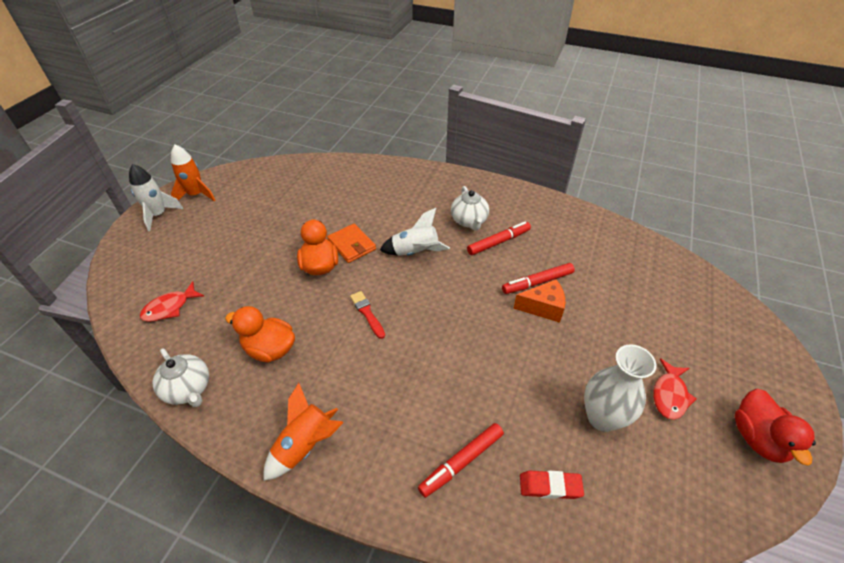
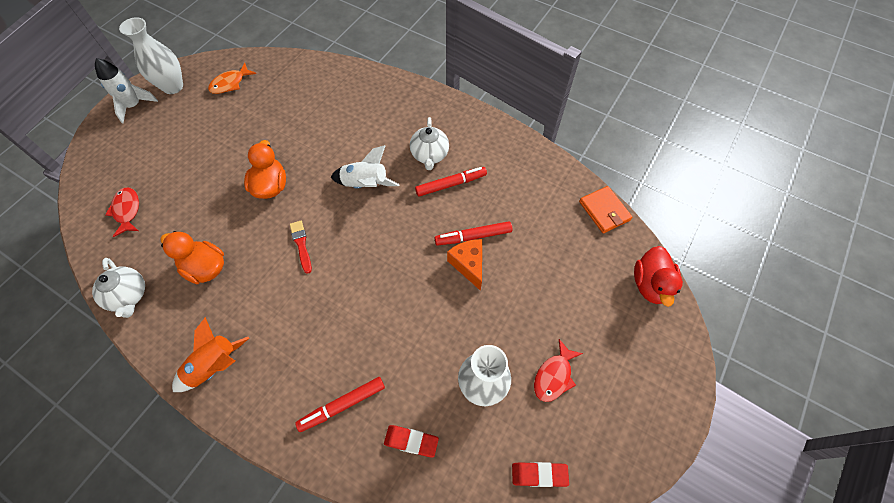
camera: 10 degrees right, 15 degrees up
(170, 307) = (127, 211): red fish -> red fish turned 105 degrees clockwise
(196, 195) = (173, 86): orange rocket -> white vase
(254, 186) = (230, 83): none -> orange fish
(351, 245) = (307, 166): orange wallet -> orange wallet (604, 211)
(543, 307) = (468, 265): orange cheese -> orange cheese turned 120 degrees counterclockwise
(699, 496) = (539, 474): none -> red eraser
(757, 438) = (618, 432): red duck -> red duck (650, 285)

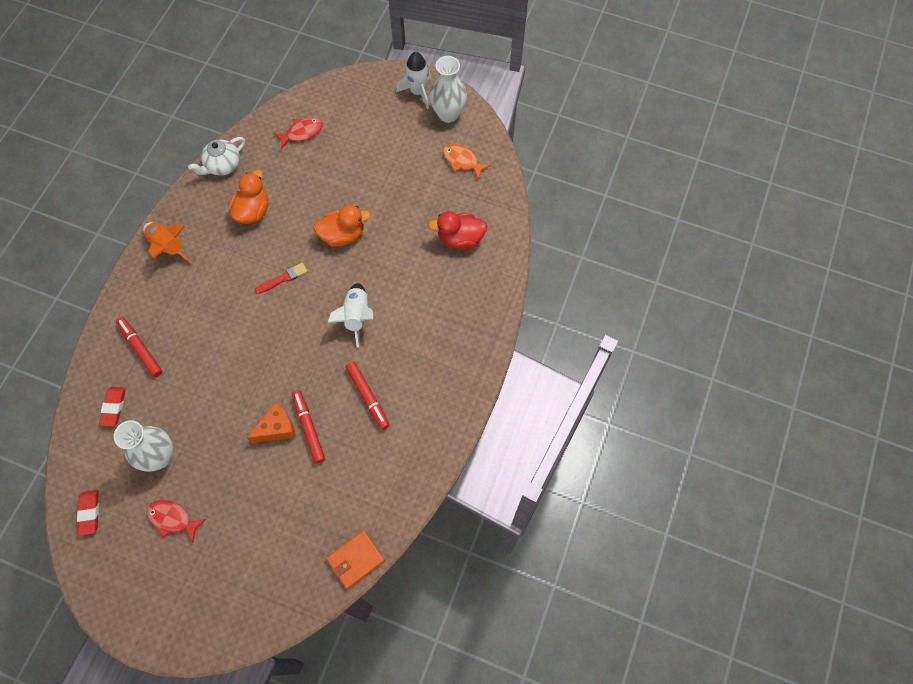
camera: 80 degrees right, 5 degrees up
(429, 155) = (402, 369): white teapot -> none
(650, 285) = (271, 611): red duck -> red duck (460, 239)

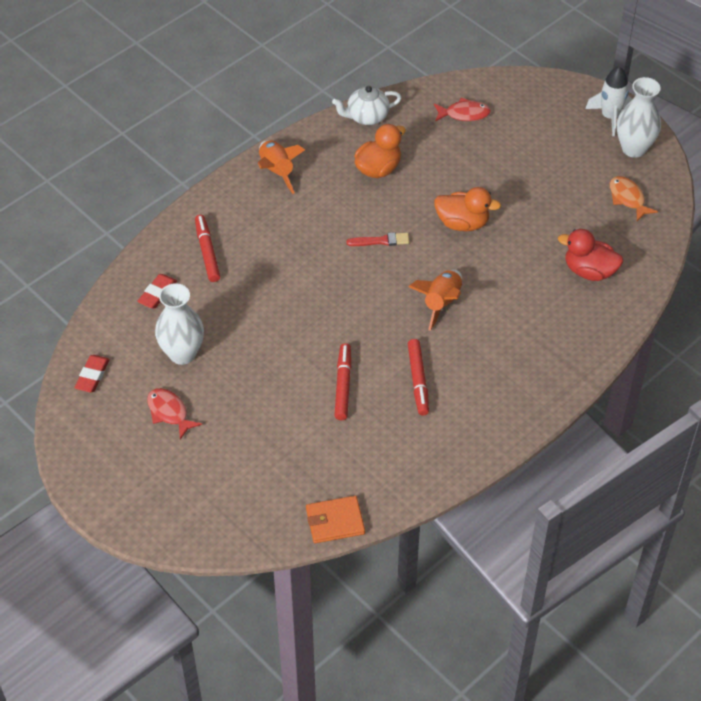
camera: 25 degrees right, 15 degrees down
(277, 428) = (310, 373): orange cheese -> none
(356, 316) = (441, 303): white rocket -> orange rocket

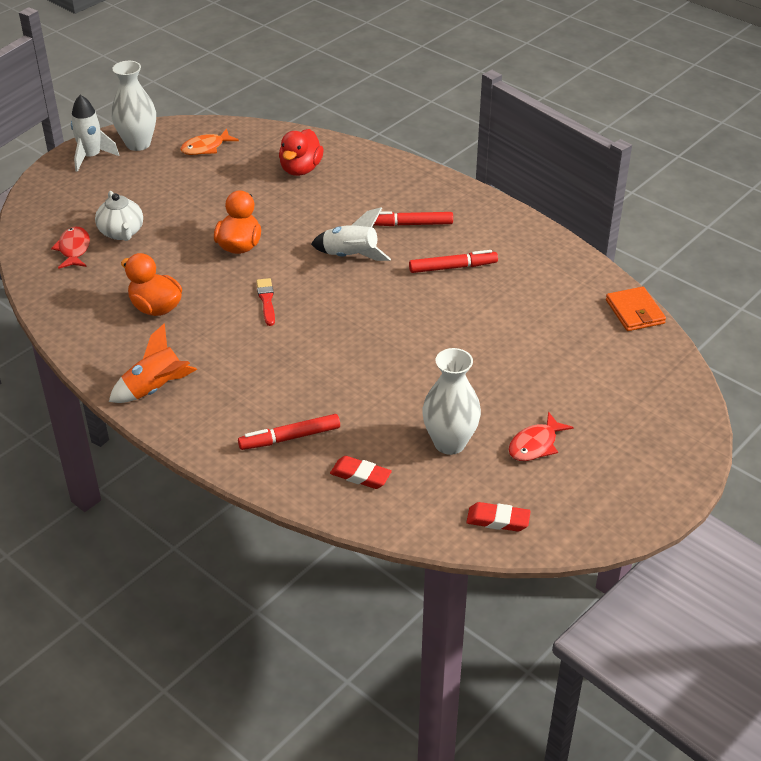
camera: 95 degrees left, 10 degrees down
(343, 385) = (469, 316): red marker -> red marker (410, 224)
(367, 117) = (68, 321): white teapot -> white teapot (121, 233)
(441, 303) = (350, 256): orange rocket -> white rocket

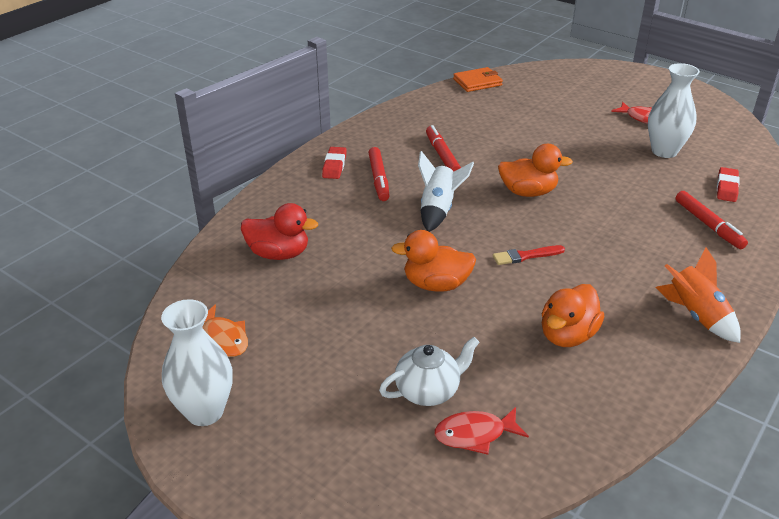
camera: 95 degrees left, 5 degrees down
(91, 157) = (237, 462): white rocket -> none
(373, 317) = (528, 192): none -> orange duck
(498, 520) = (727, 132): red eraser -> red eraser (334, 166)

